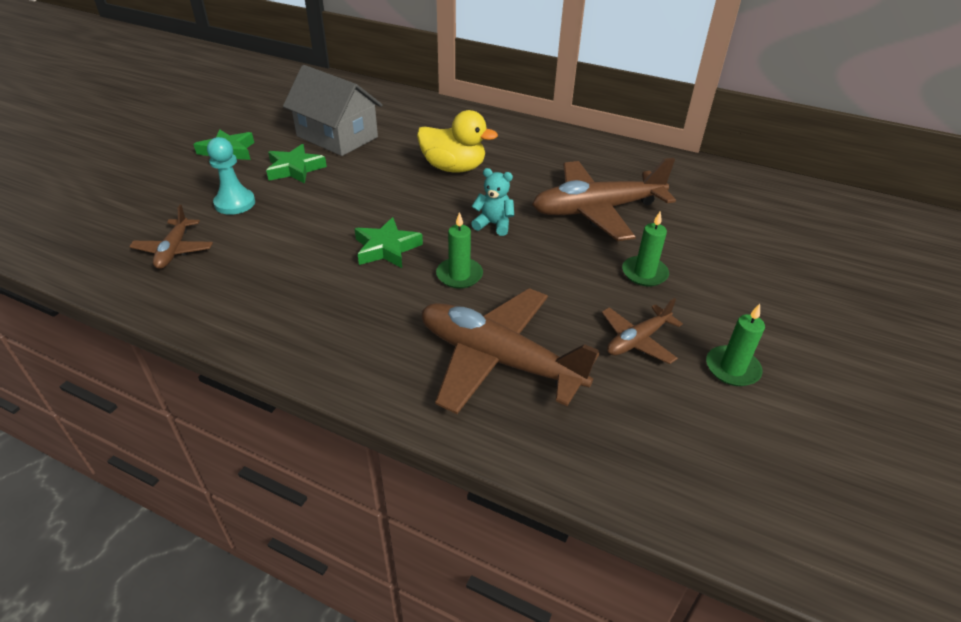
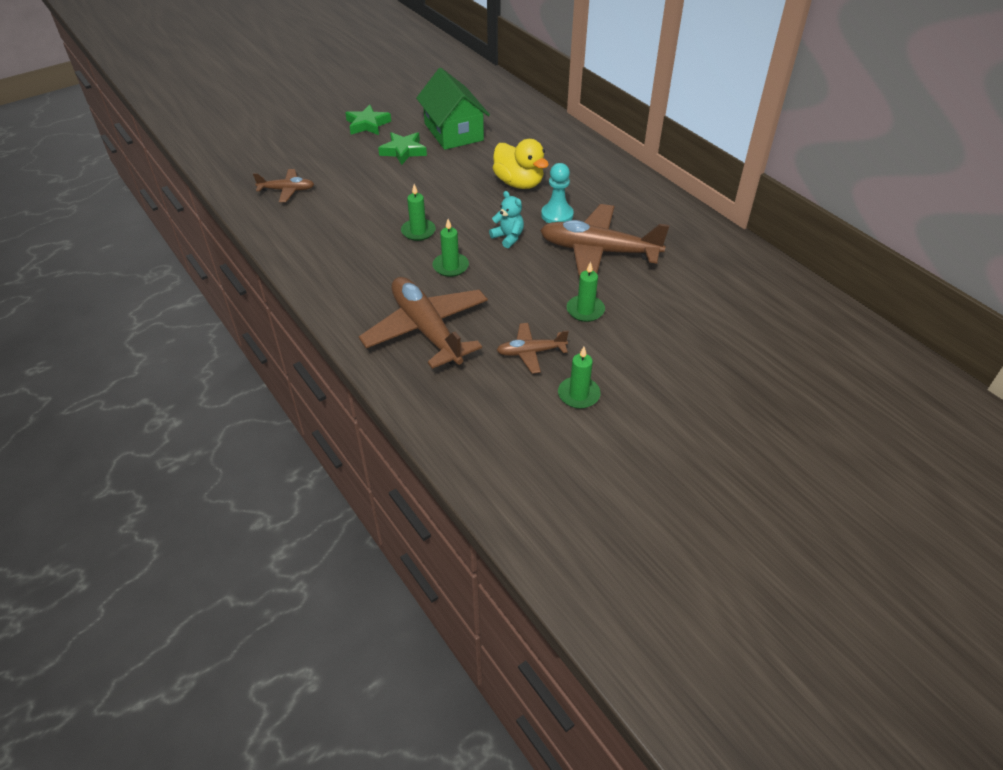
camera: 30 degrees right, 5 degrees up
(174, 250) = (287, 190): brown plane -> brown plane turned 120 degrees counterclockwise
(235, 203) = (345, 167): turquoise pawn -> turquoise pawn (557, 215)
(337, 136) = (453, 132): grey house -> green house
(387, 248) = (418, 231): green star -> green candle

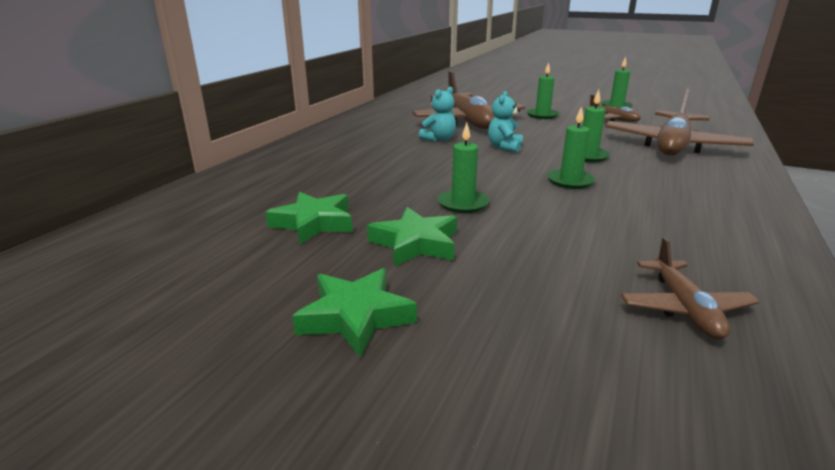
camera: 120 degrees left, 20 degrees down
(287, 190) = (684, 308): brown plane -> brown plane turned 150 degrees counterclockwise
(430, 179) = (463, 204): none -> green candle
(453, 132) = (314, 223): green house -> green star
(519, 183) = (404, 161): yellow duck -> none
(557, 215) = (439, 139): turquoise pawn -> turquoise teddy bear

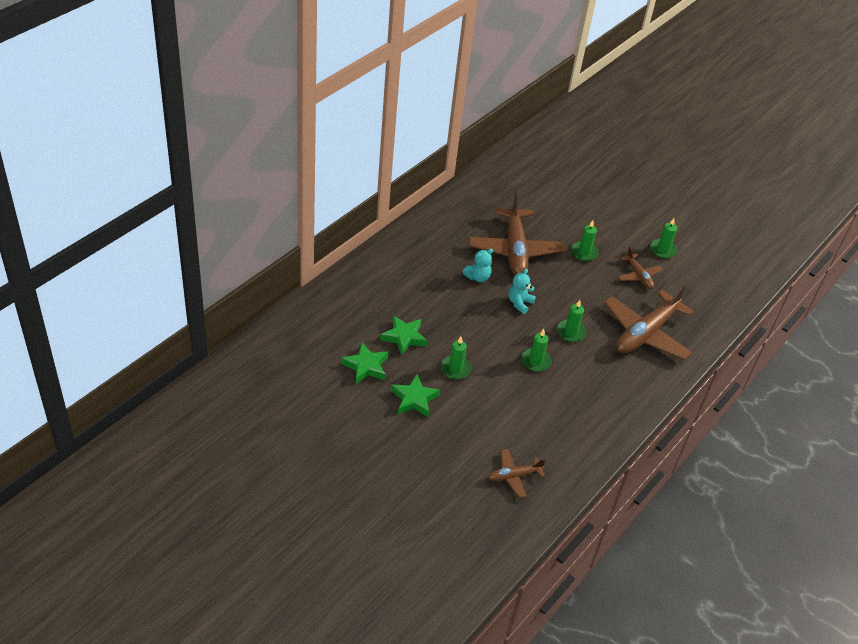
camera: 10 degrees right, 20 degrees up
(356, 316) = (371, 442): green star -> green star (404, 337)
(684, 308) = (513, 476): brown plane -> brown plane turned 60 degrees clockwise

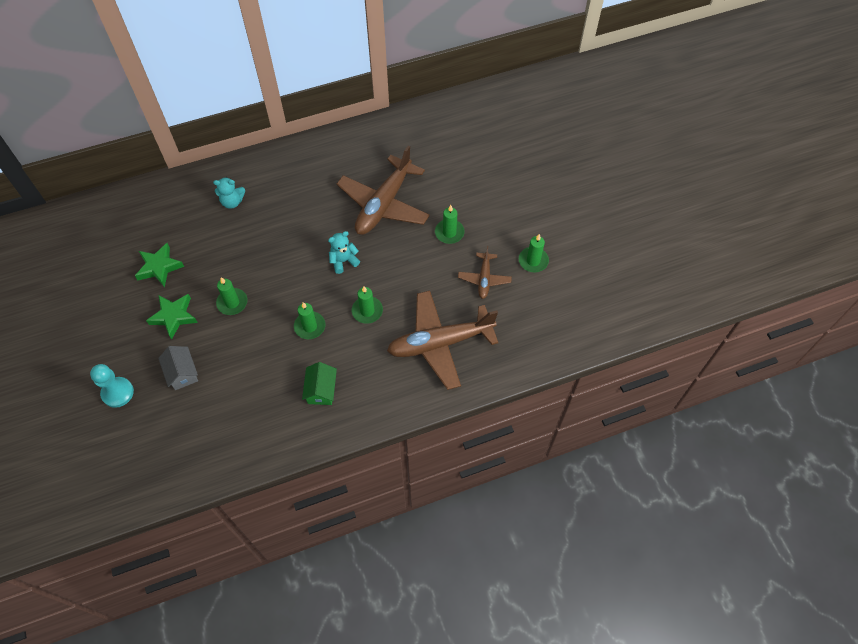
camera: 35 degrees right, 15 degrees up
(404, 337) = (213, 252): green star -> none
(418, 477) = (117, 393): none -> turquoise pawn
(461, 438) = (182, 373): none -> grey house
(477, 277) = (326, 219): turquoise teddy bear -> turquoise teddy bear (232, 202)
(513, 476) = (197, 431): brown plane -> none
(585, 403) = (321, 390): none -> green house

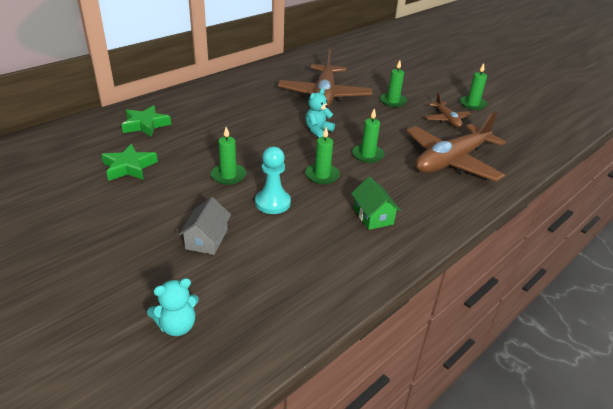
camera: 25 degrees left, 25 degrees down
(117, 393) = (132, 276): turquoise pawn -> turquoise pawn (272, 203)
(174, 316) = (168, 198): green star -> green star (145, 125)
(182, 373) = (206, 239): grey house -> grey house turned 60 degrees clockwise
(232, 202) = (182, 115): turquoise teddy bear -> turquoise teddy bear (177, 326)

